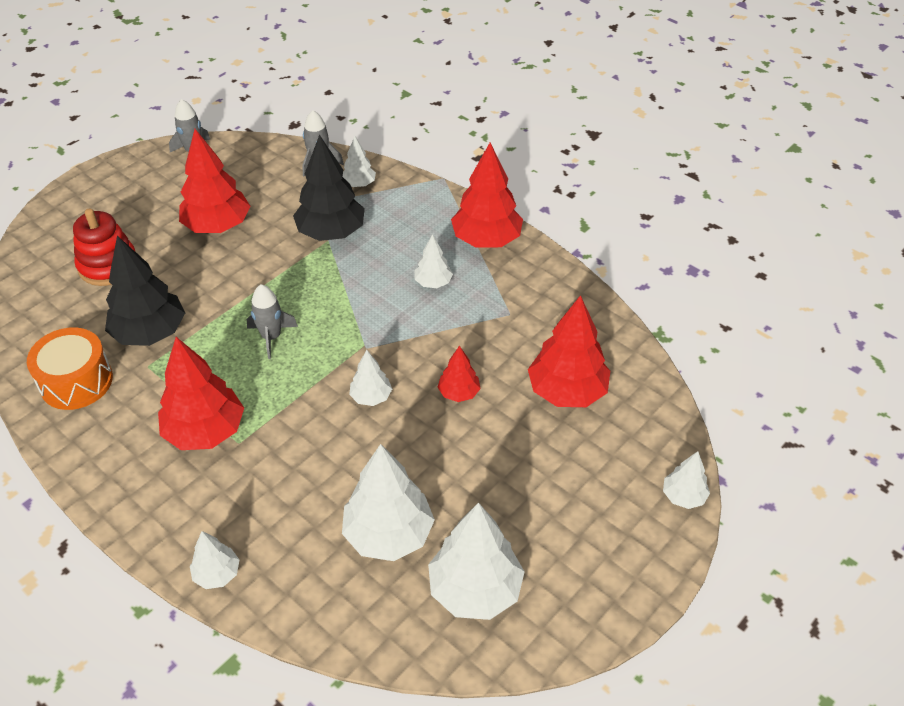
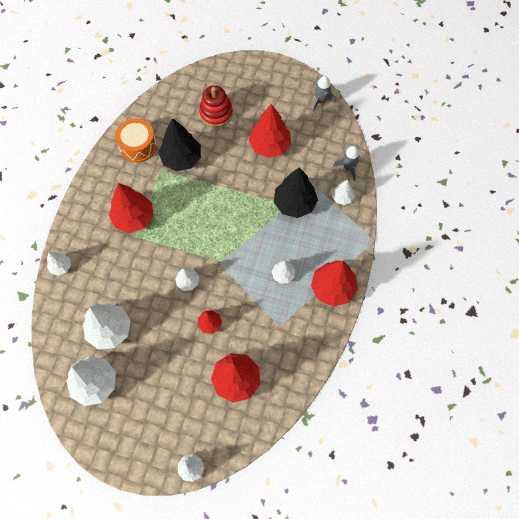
camera: 65 degrees right, 20 degrees up
(271, 337) = (205, 214): grey rocket -> none

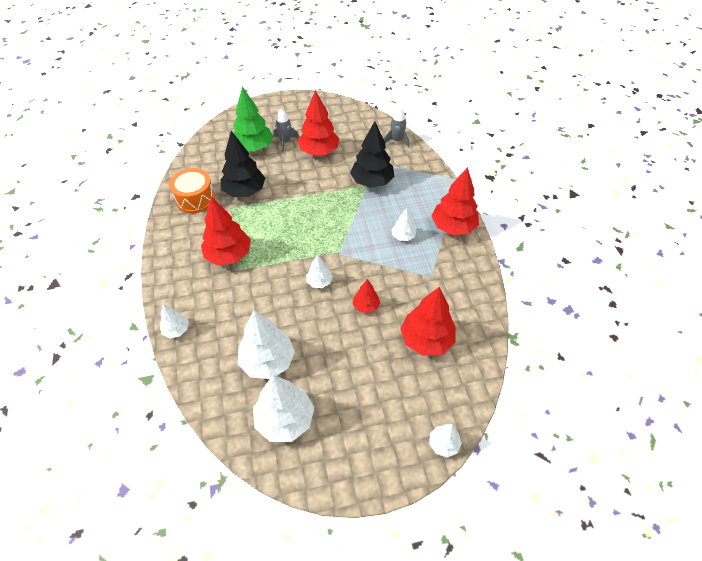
camera: 30 degrees left, 15 degrees down
(216, 113) = (254, 147): red stacking toy -> green tree
(321, 101) = (339, 107): grey rocket -> grey rocket (285, 142)
(342, 197) = (408, 162): white tree -> none

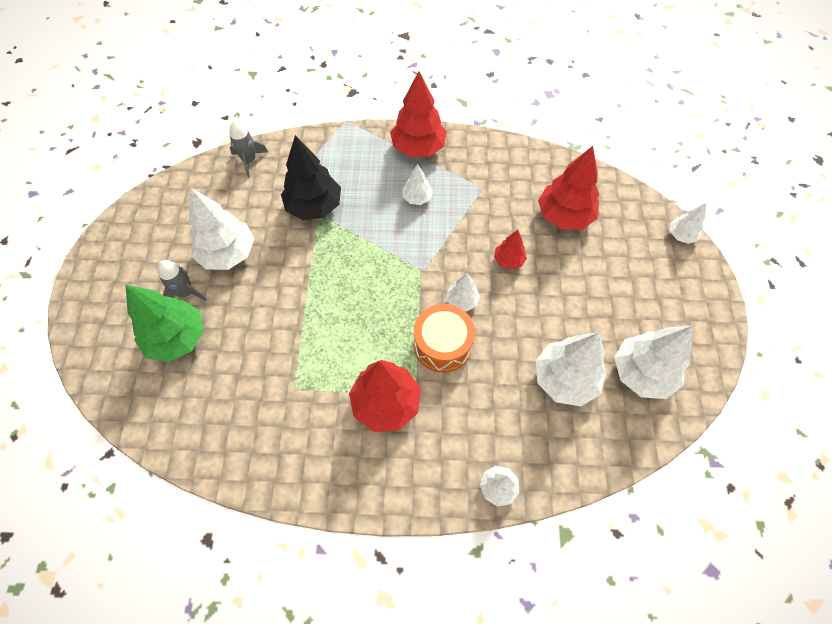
camera: 75 degrees left, 10 degrees up
(195, 198) = (255, 439): orange drum -> orange drum (442, 345)
(244, 191) = (268, 365): black tree -> none
(319, 151) = (228, 254): red tree -> white tree

